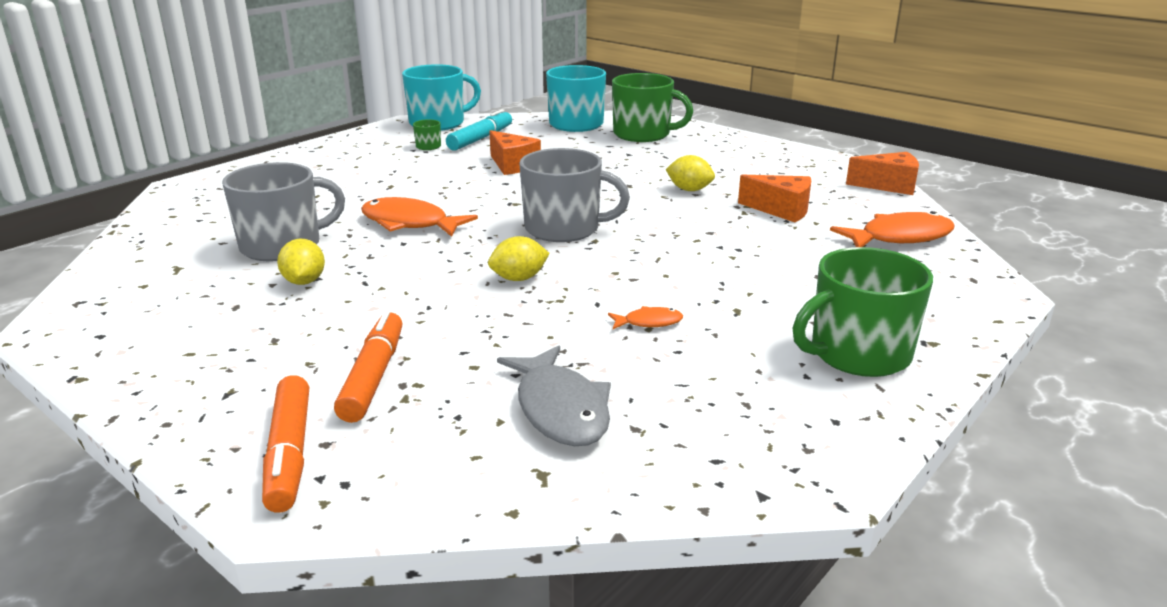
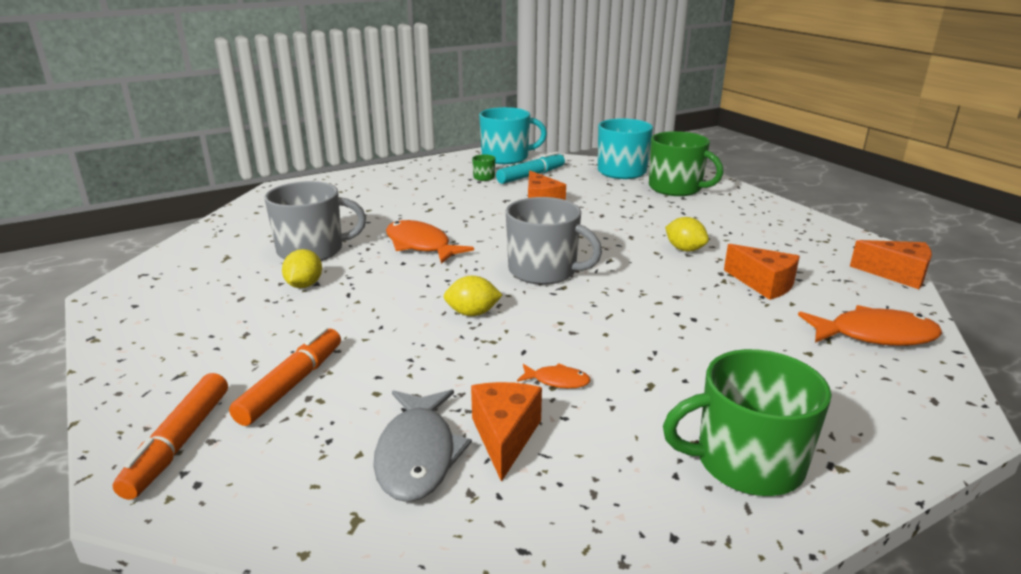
camera: 20 degrees right, 0 degrees up
(633, 377) = (505, 436): none -> orange cheese

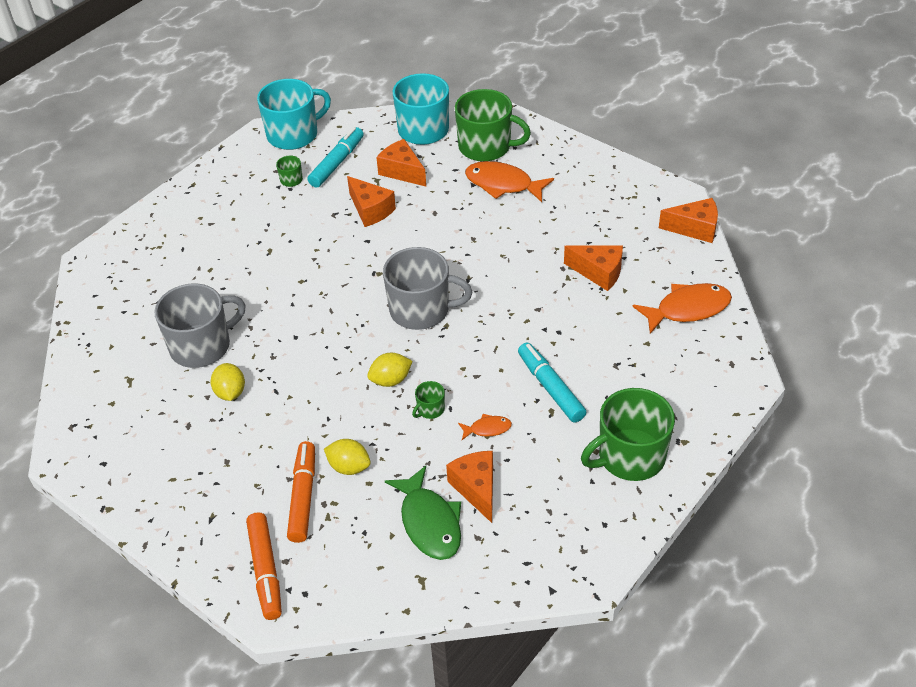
camera: 20 degrees left, 20 degrees up
(417, 455) = (429, 522): grey fish -> green fish
(420, 245) = (296, 308): orange fish -> orange fish (503, 184)
(499, 346) = (430, 409): none -> green mug
(586, 188) = (402, 171): none -> orange cheese
(660, 363) = (550, 388): none -> turquoise marker
(684, 249) = (524, 244): yellow lemon -> yellow lemon (349, 467)

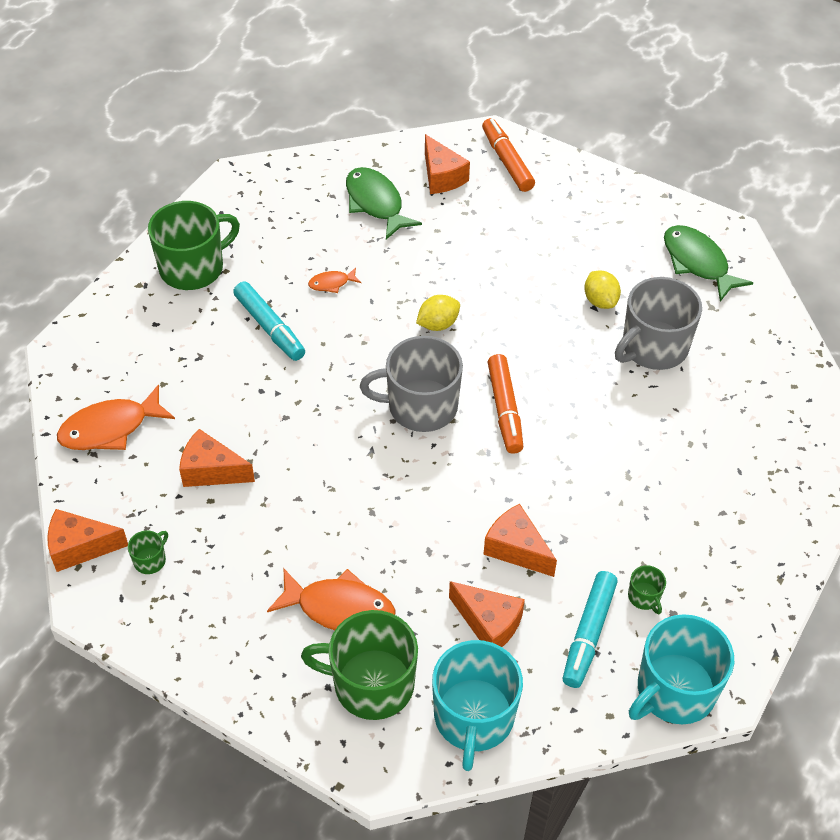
camera: 170 degrees right, 5 degrees up
(117, 425) = (697, 263): none -> green fish
(303, 497) = (494, 215): orange marker -> orange marker (505, 409)
(349, 467) = (459, 241): yellow lemon -> none
(430, 409) = (391, 298): green mug -> green mug (150, 560)
(476, 489) = (337, 232): orange cheese -> orange cheese (442, 176)

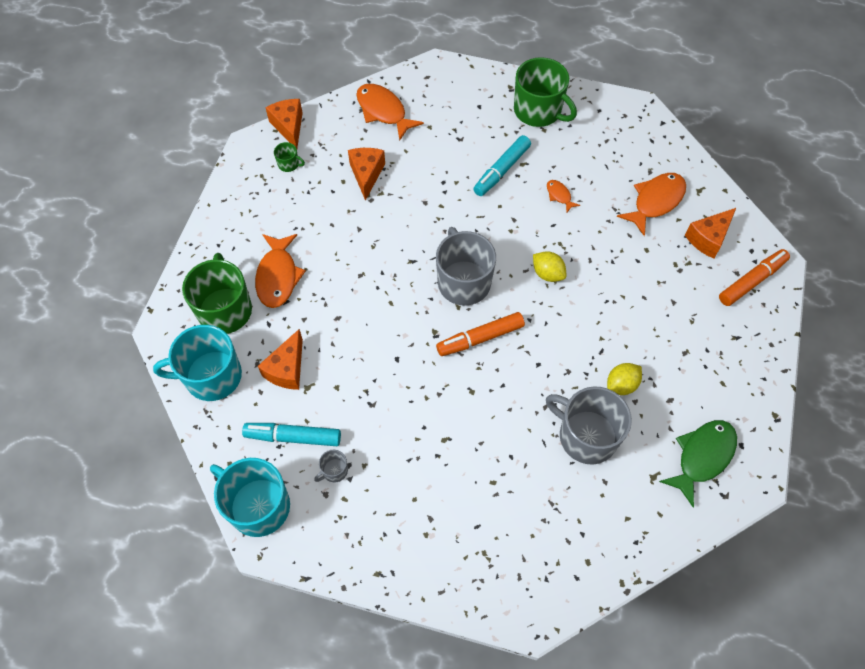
camera: 75 degrees right, 10 degrees up
(376, 203) = (655, 201): green fish -> orange fish
(516, 549) = (354, 373): orange cheese -> none
(644, 597) = (334, 471): green mug -> grey mug

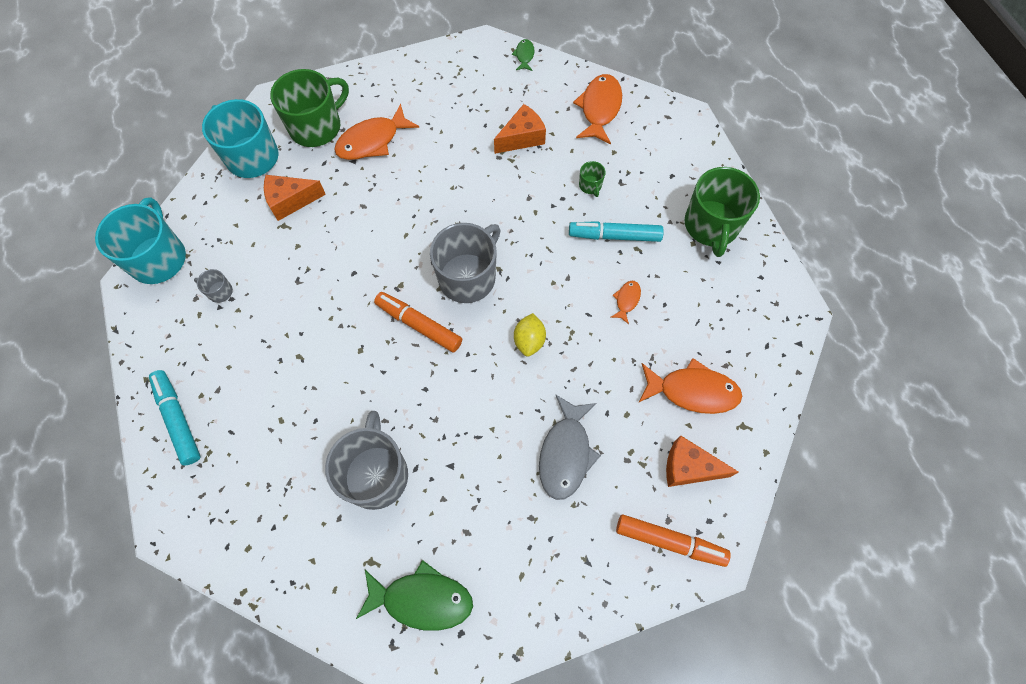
camera: 55 degrees right, 5 degrees up
(289, 127) = (524, 56): orange cheese -> green fish
(289, 164) = (487, 79): green mug -> green mug (590, 185)
(293, 437) = (232, 244): turquoise marker -> turquoise marker (178, 419)
(621, 385) = (452, 476): yellow lemon -> none
(651, 303) = (566, 453): none -> grey fish

